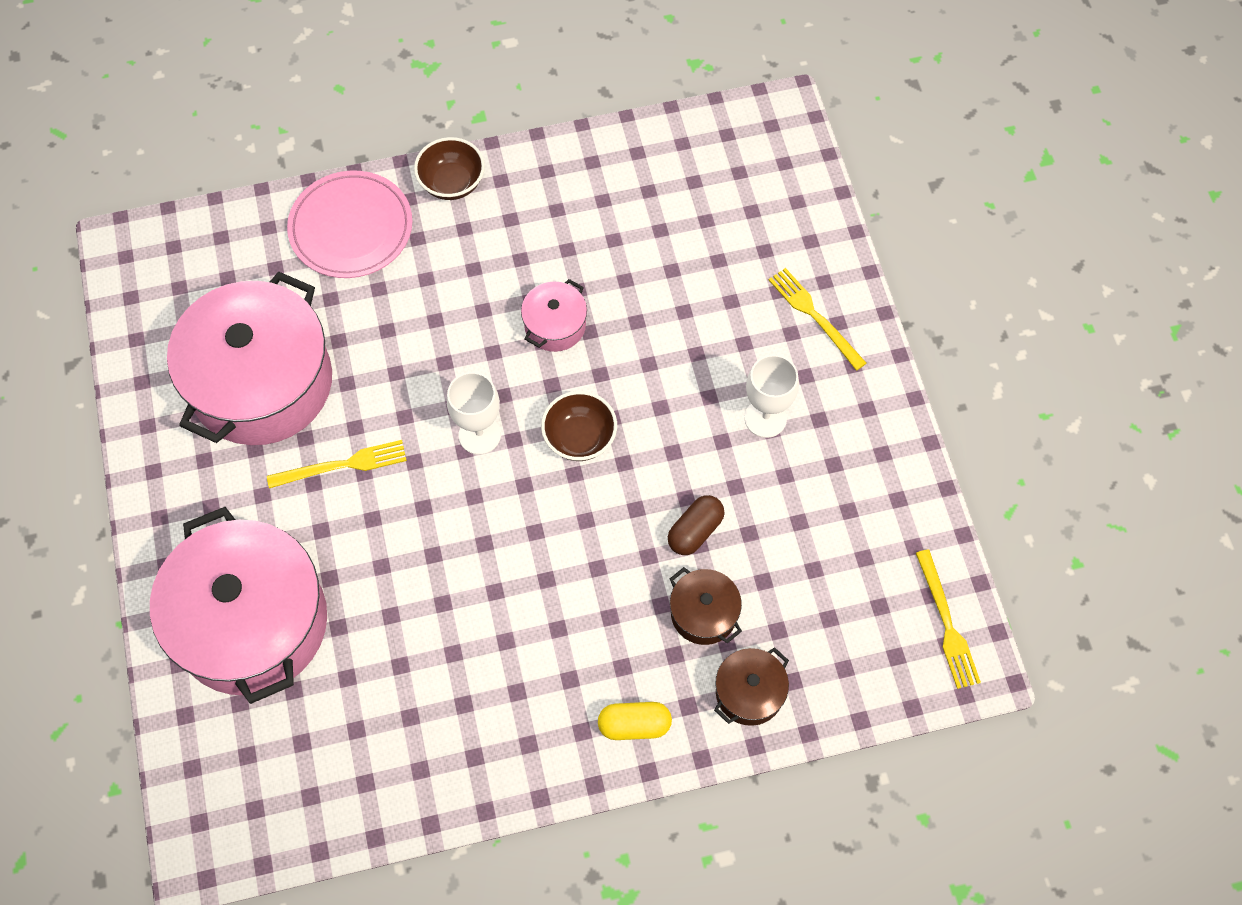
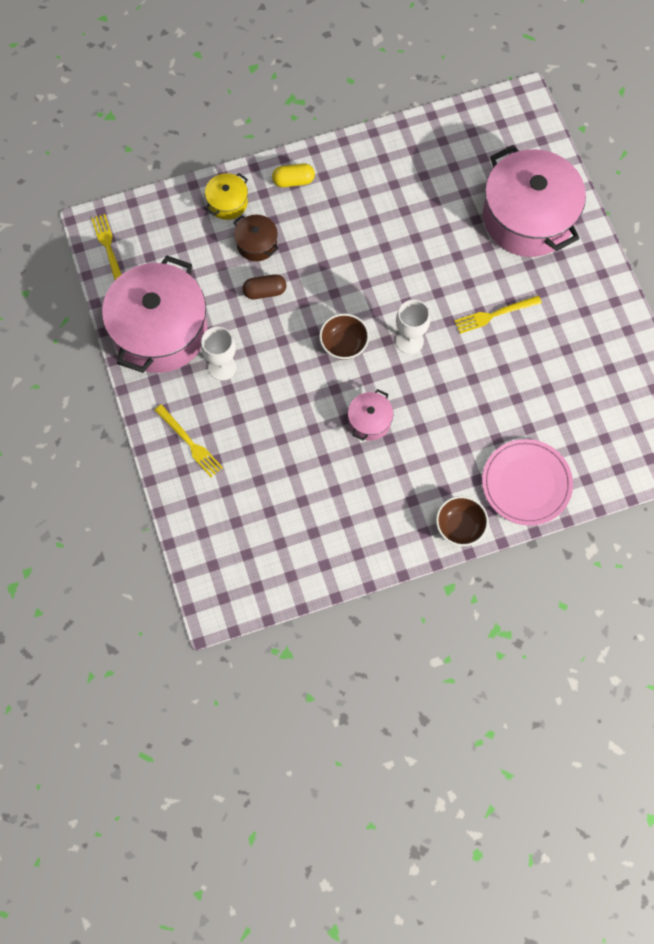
camera: 175 degrees right, 5 degrees up
(262, 383) = (560, 364): pink pot -> pink pot (160, 331)
(695, 531) = (265, 291): brown capsule -> brown capsule turned 45 degrees clockwise
(749, 692) = (227, 203): brown pot -> yellow pot

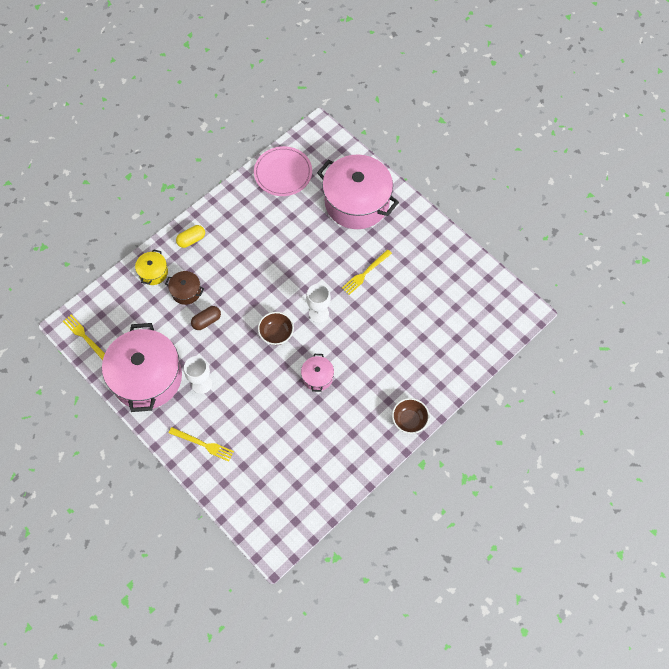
camera: 25 degrees left, 5 degrees down
(526, 483) = (438, 373): pink plate -> pink plate (283, 173)

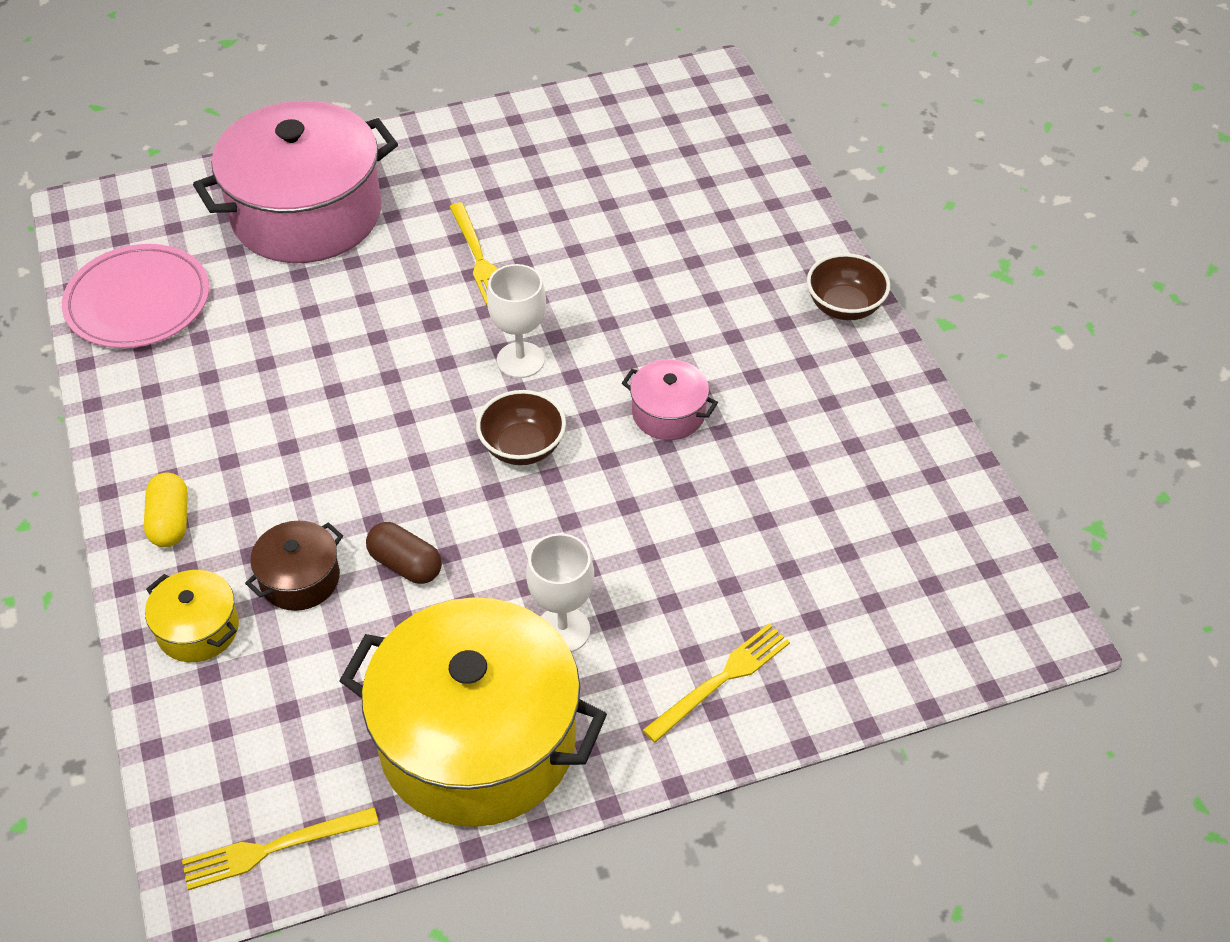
camera: 65 degrees left, 15 degrees down
(147, 377) = (478, 740): pink pot -> yellow pot
(206, 321) = (405, 564): brown capsule -> brown capsule turned 45 degrees counterclockwise

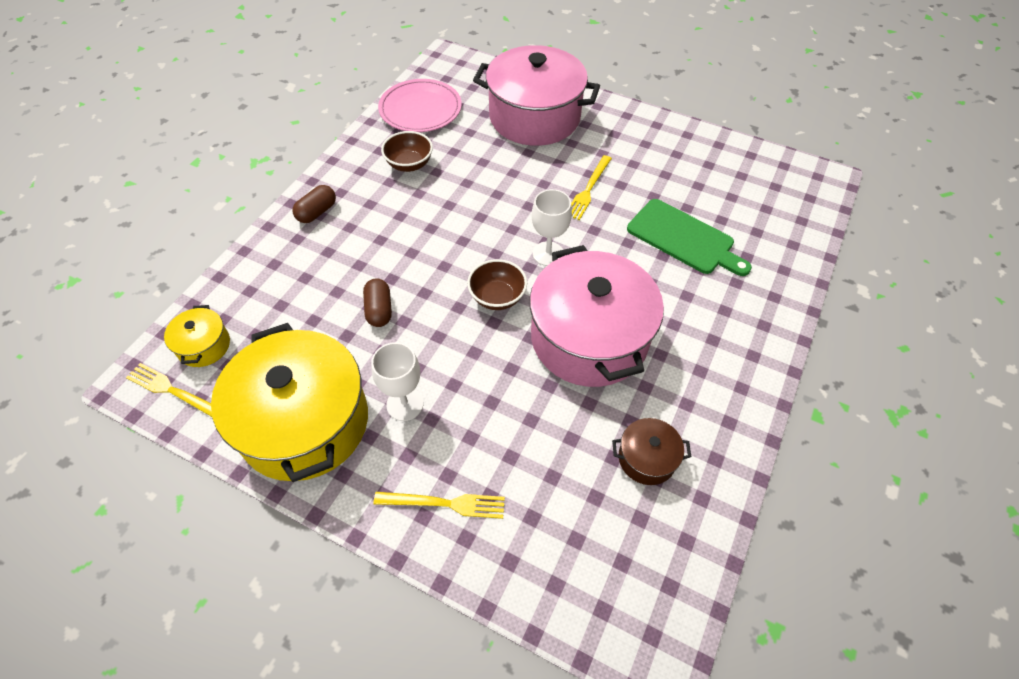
camera: 45 degrees right, 5 degrees up
(170, 521) = (317, 212): yellow capsule -> brown capsule
(198, 629) = (269, 267): yellow pot -> yellow pot (204, 346)
(300, 579) = (331, 279): brown pot -> brown pot (646, 458)
(643, 240) = (684, 239): none -> green cutting board
(668, 413) = (589, 338): pink pot -> pink pot, size x2.28
(844, 306) = (760, 357): brown bowl -> brown bowl (409, 164)

